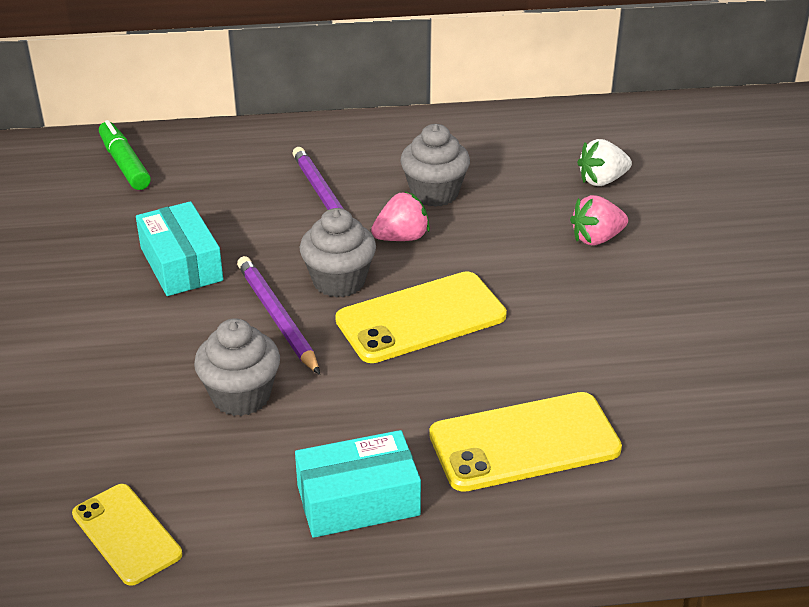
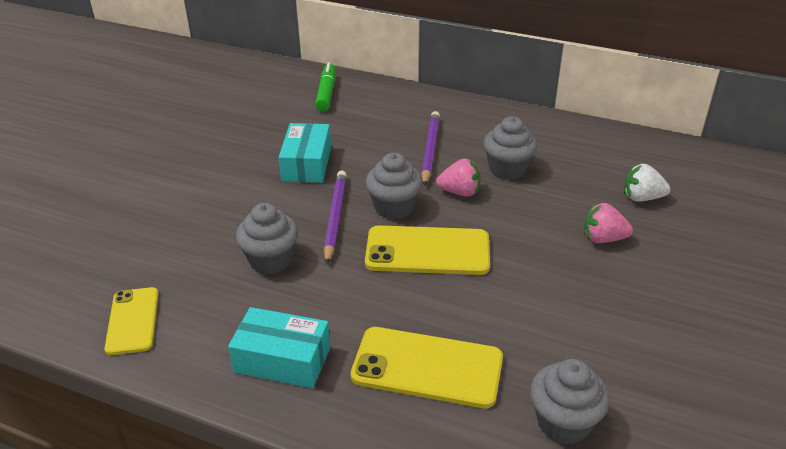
camera: 30 degrees right, 0 degrees up
(699, 439) = (563, 422): none -> grey cupcake

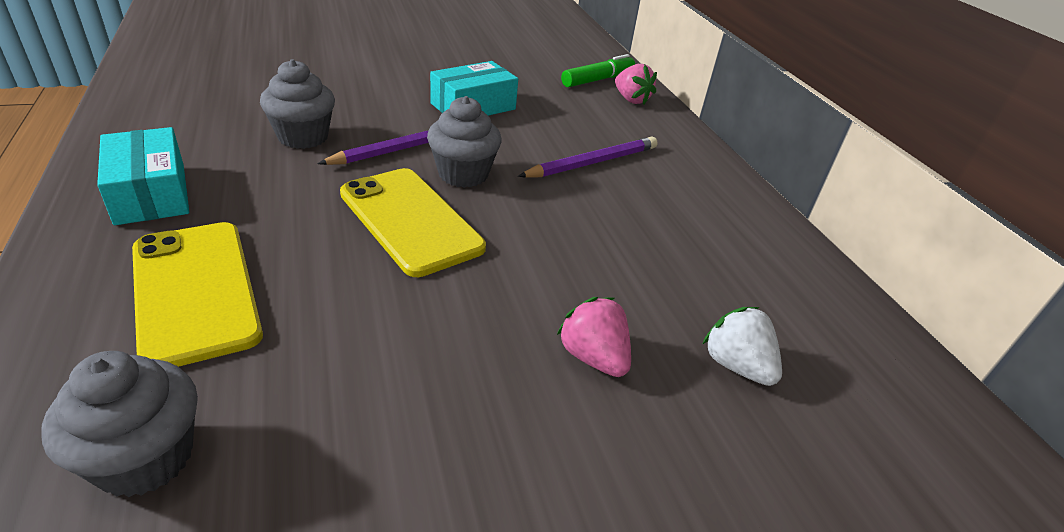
camera: 45 degrees right, 0 degrees up
(132, 321) = (160, 105): yellow phone -> none
(459, 192) = (543, 206): pink strawberry -> pink strawberry (631, 99)
(507, 169) = (632, 225): grey cupcake -> none

